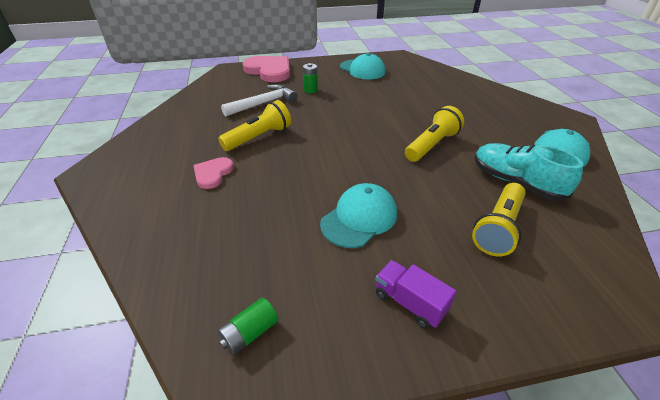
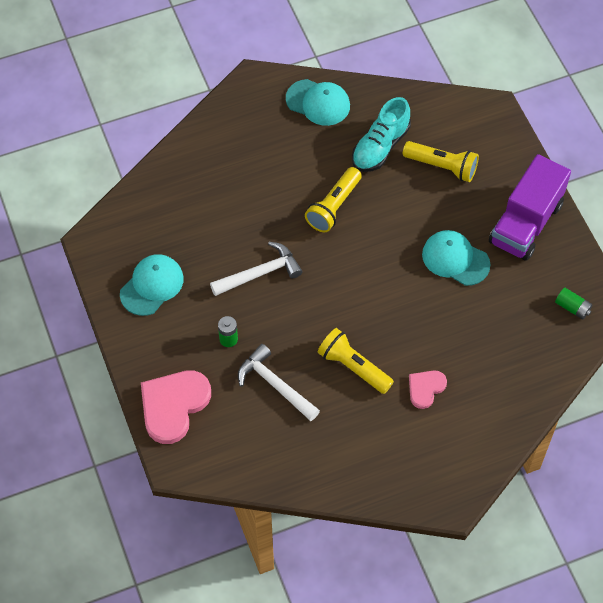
camera: 100 degrees left, 20 degrees up
(213, 174) = (425, 388): pink heart -> pink heart turned 120 degrees clockwise
(364, 105) = (260, 273): none -> white hammer
(409, 302) = (525, 223): purple truck -> purple truck, size x2.05
(432, 145) = (333, 207): yellow flashlight -> yellow flashlight turned 90 degrees counterclockwise

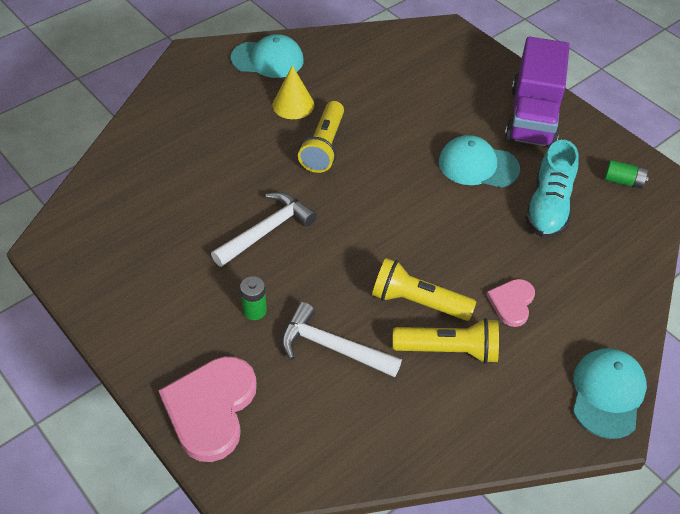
camera: 20 degrees left, 10 degrees down
(152, 286) = (138, 276): turquoise cap -> turquoise cap (607, 394)
(323, 157) = (293, 105): none -> yellow cone
(380, 147) = (350, 83): turquoise shoe -> turquoise shoe (548, 206)
(442, 166) = (422, 87): yellow flashlight -> yellow flashlight (449, 350)

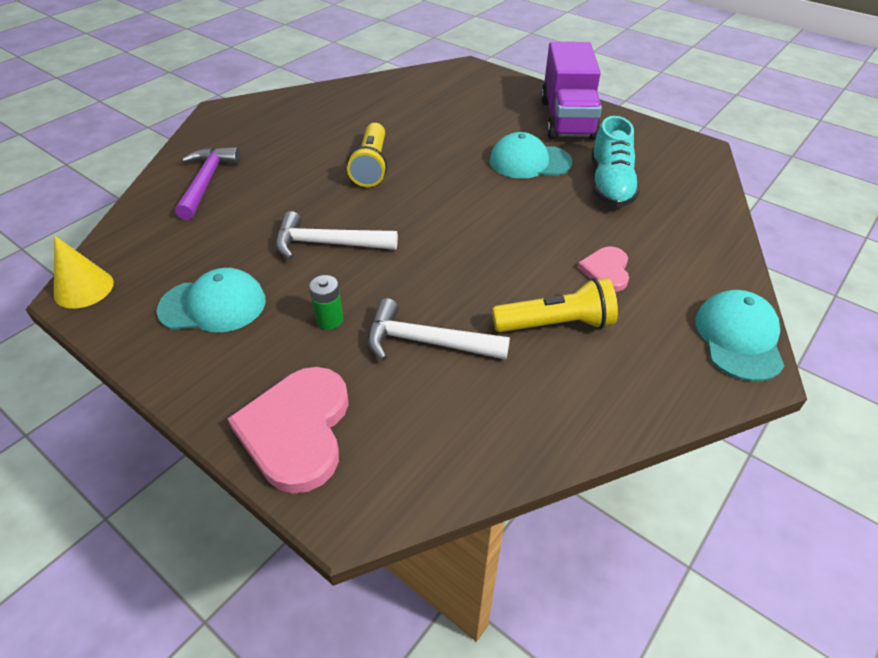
camera: 10 degrees left, 5 degrees down
(169, 141) = (206, 182): none -> purple hammer
(267, 59) = (298, 106): turquoise cap -> turquoise cap (213, 305)
(267, 230) = (327, 244): white hammer -> white hammer turned 120 degrees counterclockwise
(293, 105) = (332, 137): yellow cone -> yellow cone (84, 288)
(417, 302) = (508, 284): yellow flashlight -> none
(623, 181) = (672, 156): green battery -> none

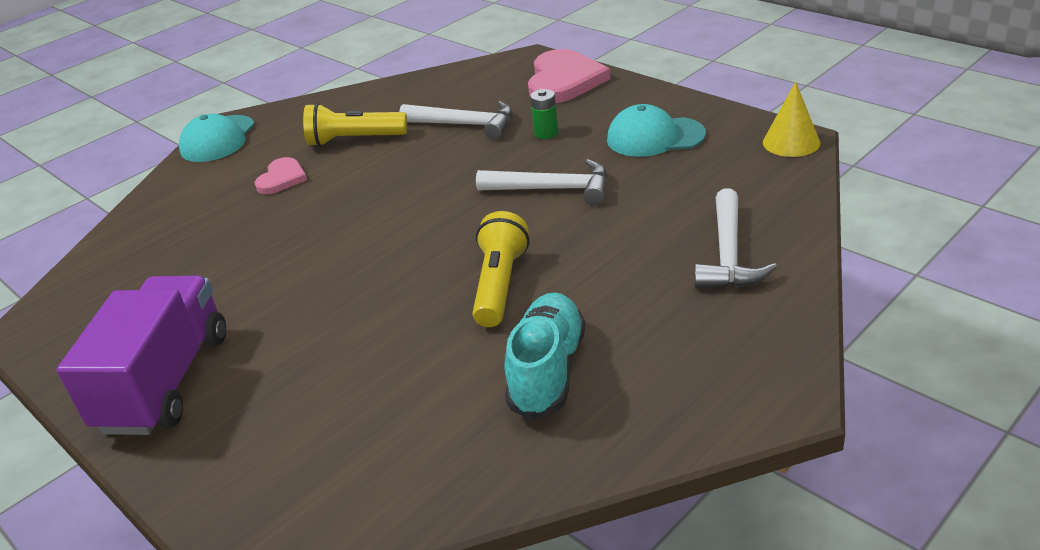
camera: 170 degrees left, 10 degrees down
(206, 182) = (728, 254): purple hammer -> white hammer
(529, 162) = (278, 298): turquoise cap -> none
(610, 185) = (200, 266): turquoise shoe -> turquoise shoe (547, 371)

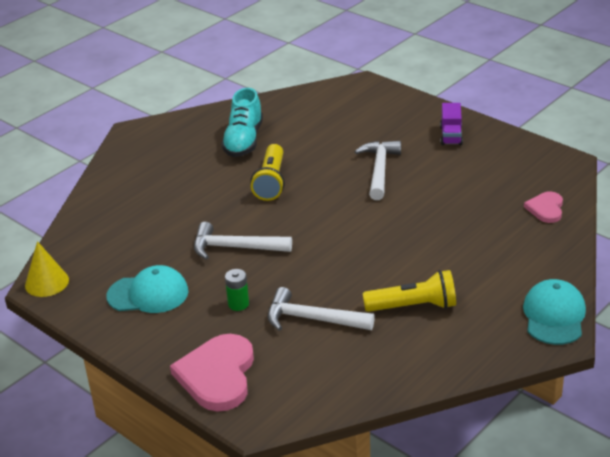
camera: 175 degrees right, 0 degrees up
(166, 382) = (451, 136): purple truck -> purple truck, size x0.49
(282, 178) = (460, 267): pink heart -> pink heart (546, 209)
(728, 254) = (130, 197): white hammer -> white hammer (379, 170)

